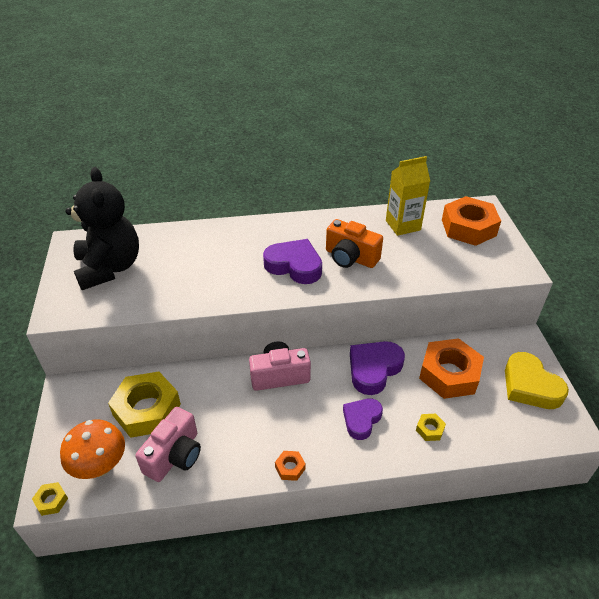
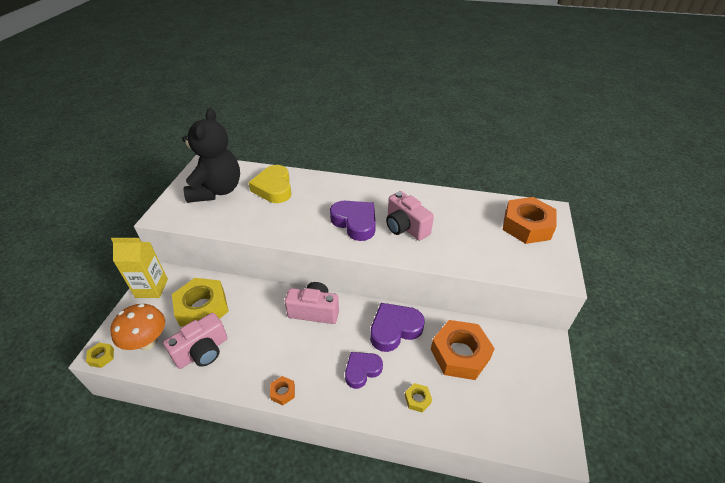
camera: 20 degrees right, 0 degrees up
(350, 257) = (405, 227): orange camera -> pink camera
(403, 225) = (466, 210): yellow carton -> yellow carton (151, 288)
(530, 386) = (533, 389): yellow heart -> yellow heart (274, 188)

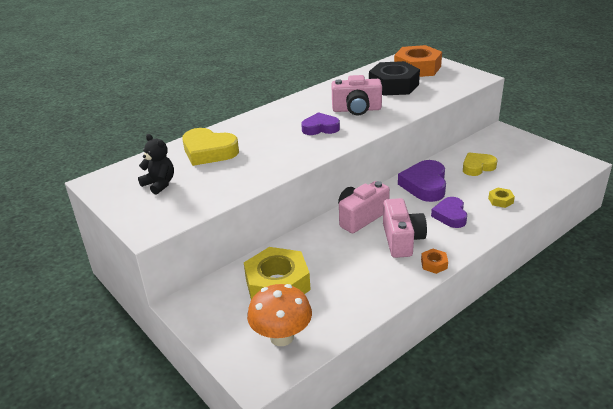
camera: 50 degrees left, 10 degrees down
(102, 357) = (265, 380): yellow nut -> none
(151, 288) = (200, 315): yellow carton -> none
(202, 351) = (337, 300): pink camera -> pink camera (402, 240)
(217, 190) = (159, 184): black teddy bear -> black teddy bear, size x0.48
(355, 222) = (320, 128): purple heart -> purple heart, size x0.67
(460, 354) = (477, 167): orange nut -> yellow heart
(474, 227) = (393, 85): none -> black nut

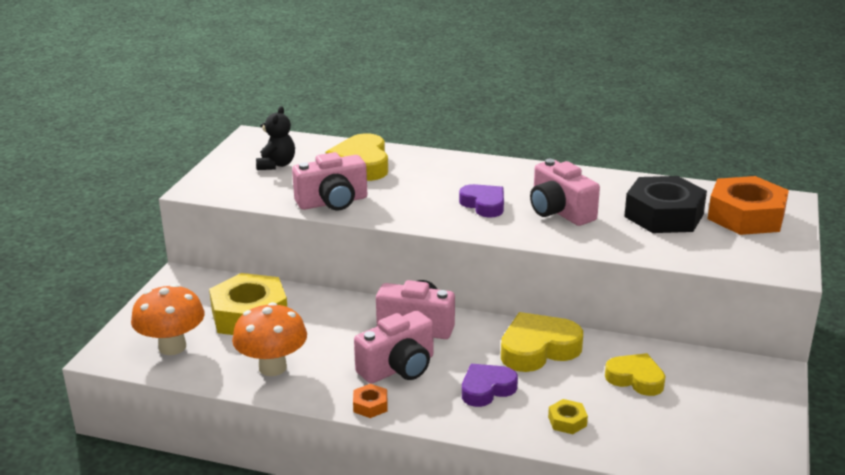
camera: 55 degrees right, 5 degrees down
(249, 177) = (332, 202): none -> pink camera
(355, 293) = (272, 367): none -> orange mushroom
(425, 185) = (538, 349): purple heart -> yellow heart

